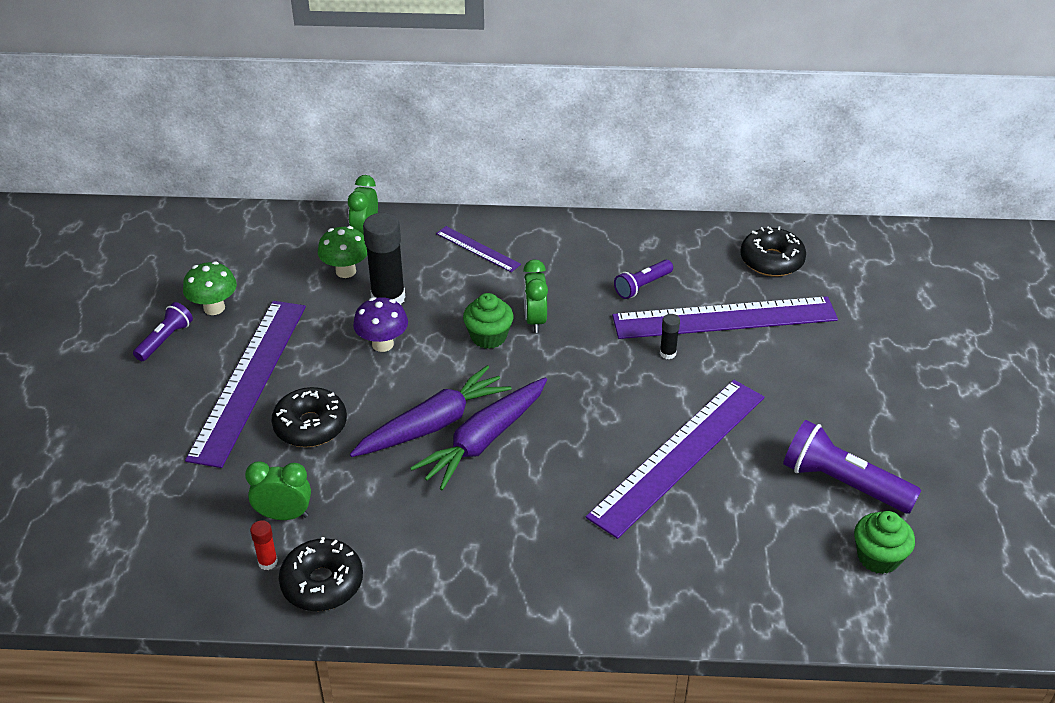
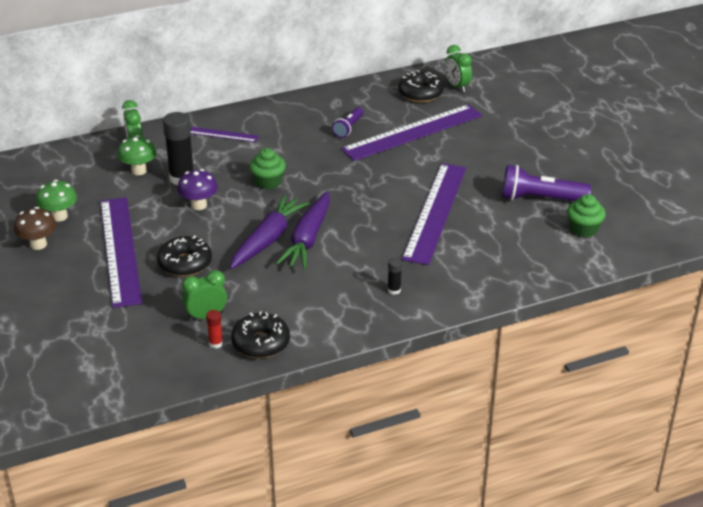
camera: 25 degrees left, 5 degrees down
(165, 340) = (38, 244): purple flashlight -> brown mushroom
(535, 320) = (292, 165): green clock -> green clock (457, 86)
(667, 353) = (391, 160): black glue stick -> black glue stick (394, 290)

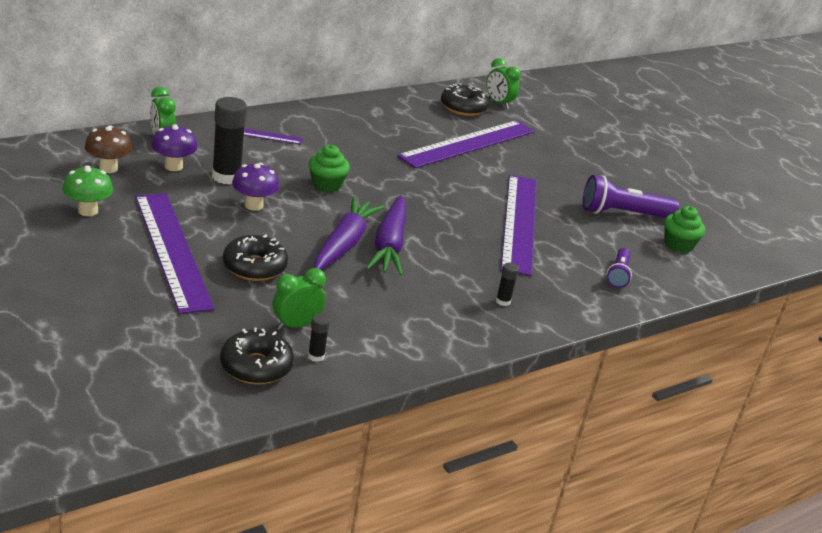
camera: 15 degrees left, 5 degrees down
(38, 244) = (68, 240): brown mushroom -> brown mushroom (108, 168)
(139, 170) = (173, 166): green mushroom -> purple mushroom
(216, 343) = (316, 356): red glue stick -> black glue stick
(261, 343) = (369, 356): black donut -> black donut (256, 366)
(348, 128) = (398, 136): purple flashlight -> purple flashlight (618, 275)

